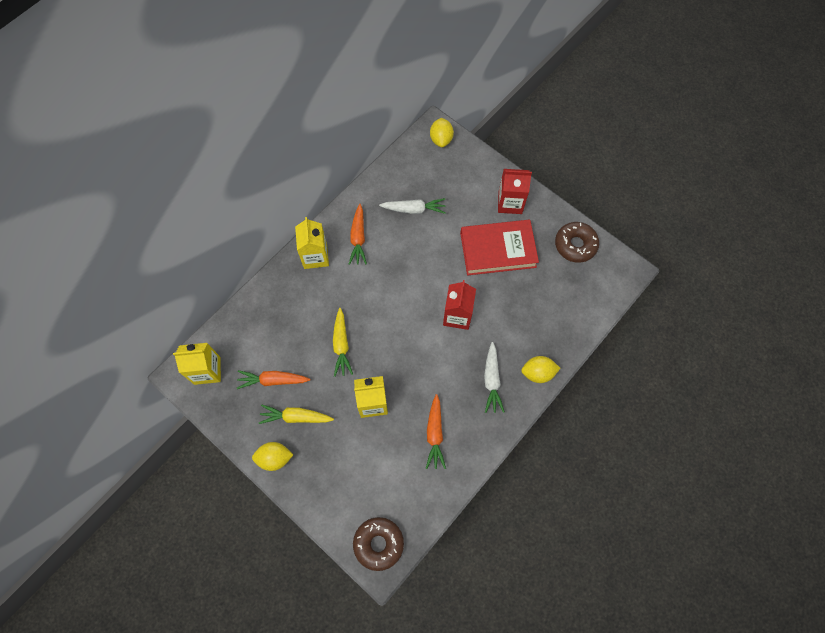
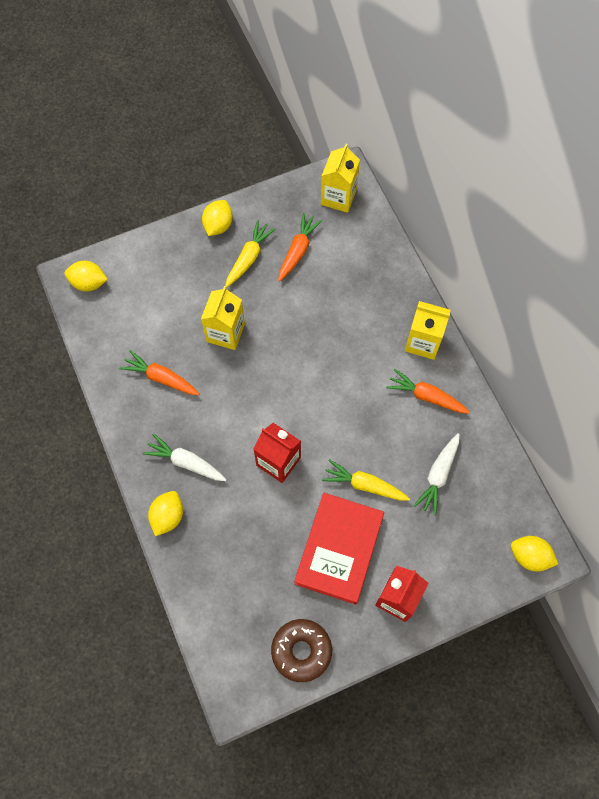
camera: 115 degrees right, 0 degrees up
(341, 345) = (303, 328): yellow carrot -> yellow carrot (364, 485)
(378, 544) = (89, 283): brown donut -> yellow lemon

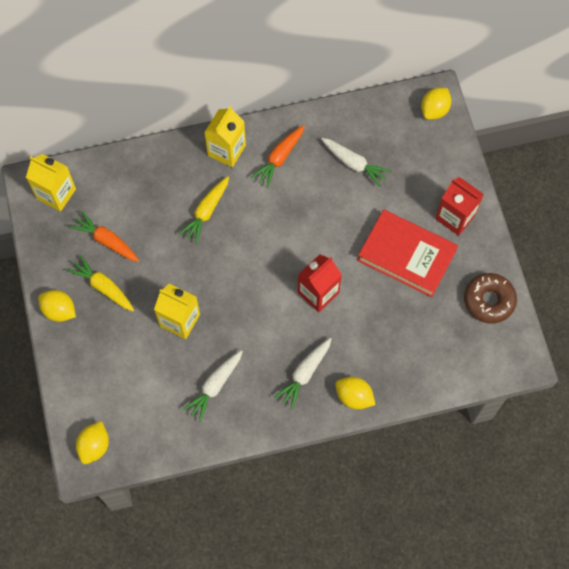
camera: 80 degrees left, 0 degrees up
(161, 378) = (214, 386): orange carrot -> white carrot
(364, 485) = (352, 224): yellow carrot -> yellow carrot (206, 212)

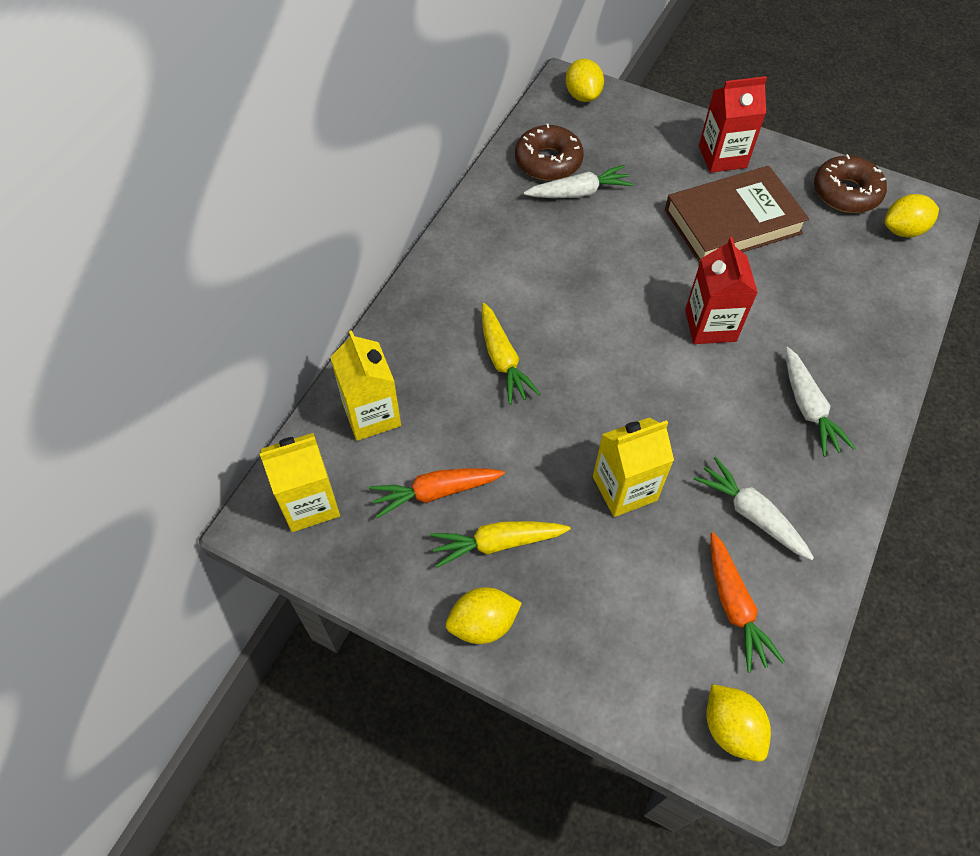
camera: 50 degrees left, 10 degrees down
(214, 386) = (751, 514): white carrot -> white carrot turned 150 degrees clockwise
(226, 150) = (443, 287): yellow carton -> yellow carton (371, 415)
(279, 158) = (505, 248): orange carrot -> orange carrot (734, 606)
(354, 397) = (876, 380): yellow lemon -> yellow lemon (903, 230)
(363, 131) = (548, 161): none -> brown donut
(406, 255) = (732, 221): red book -> brown book

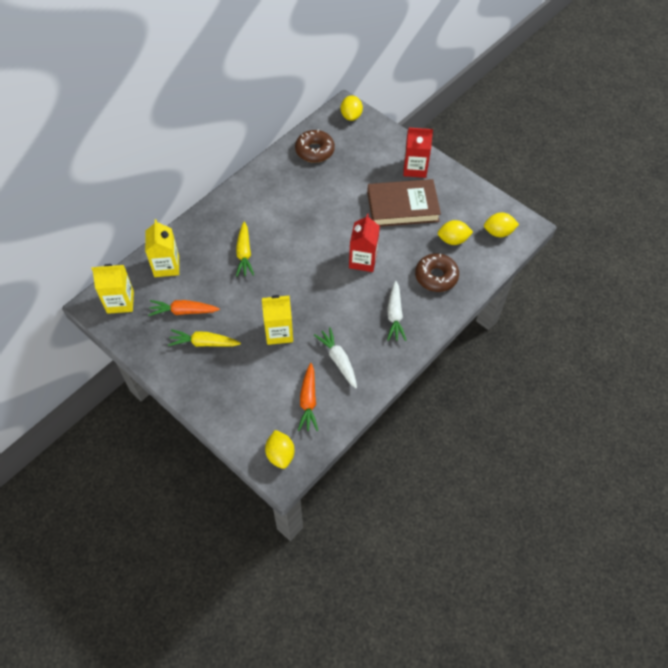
camera: 15 degrees right, 0 degrees up
(483, 624) = (181, 378): yellow lemon -> yellow lemon (453, 240)
(579, 192) = (324, 172): white carrot -> none
(846, 192) = (476, 204): brown donut -> brown donut (436, 276)

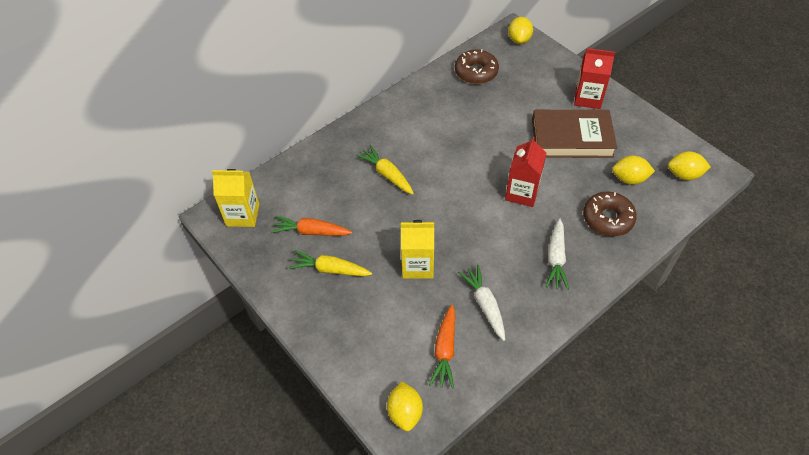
camera: 10 degrees right, 5 degrees down
(166, 266) = (299, 180): yellow carton -> none
(244, 253) = (387, 174): yellow carrot -> yellow carrot turned 135 degrees clockwise

